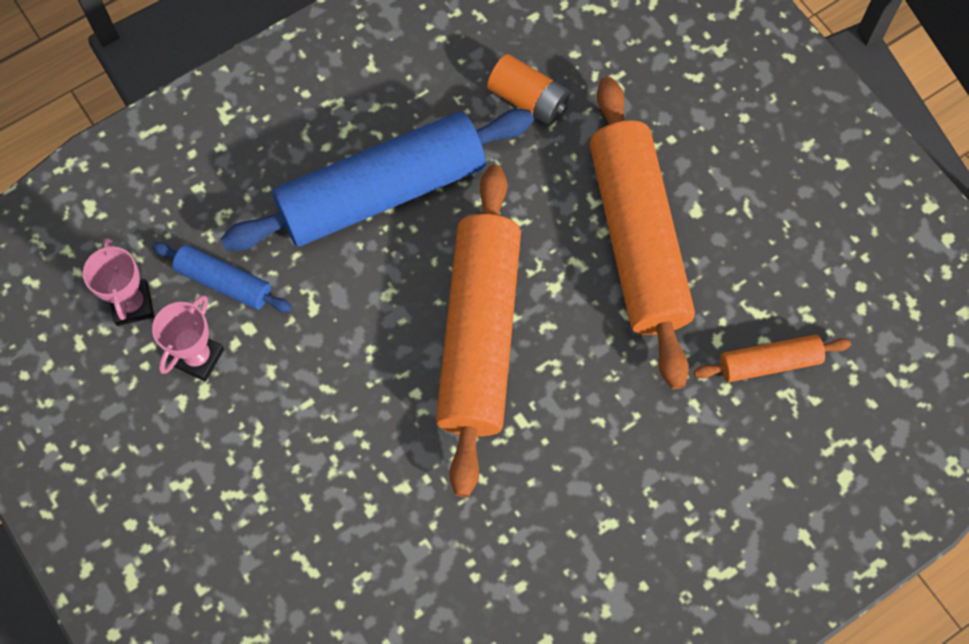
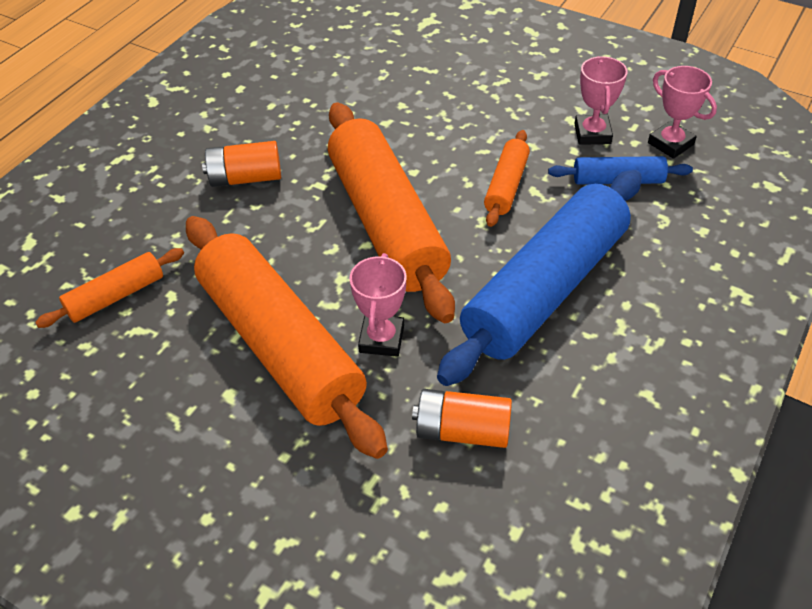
camera: 155 degrees right, 20 degrees down
(336, 327) = (506, 186): none -> orange rolling pin
(549, 206) = (381, 339): none -> pink trophy
(595, 469) = (245, 178): none -> orange battery

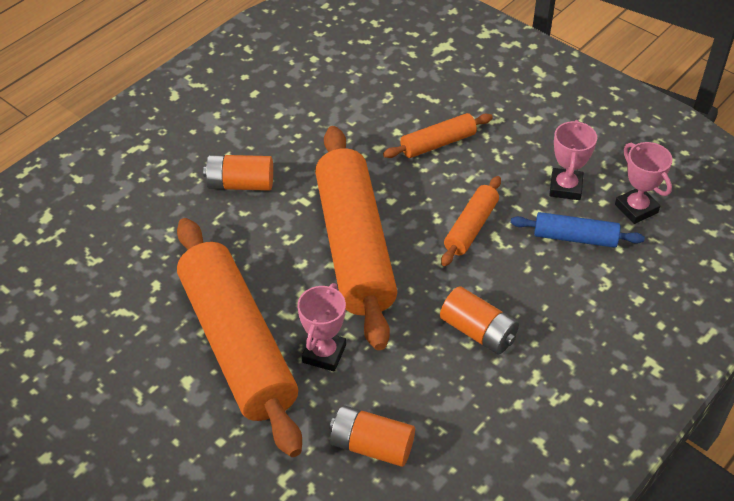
camera: 10 degrees right, 0 degrees up
(116, 296) = (110, 278): orange rolling pin -> orange rolling pin (438, 143)
(545, 289) = (478, 331): blue rolling pin -> orange battery

